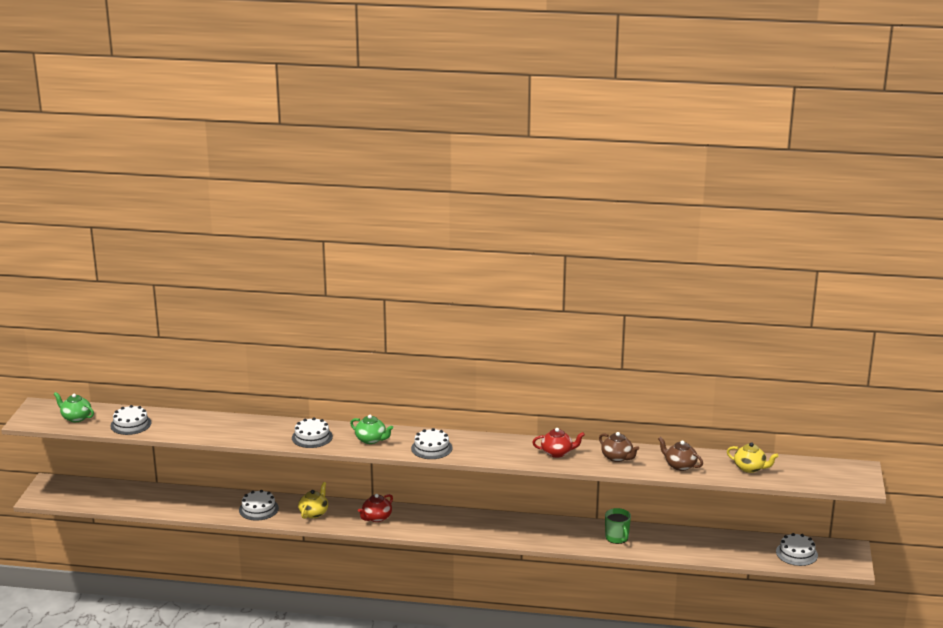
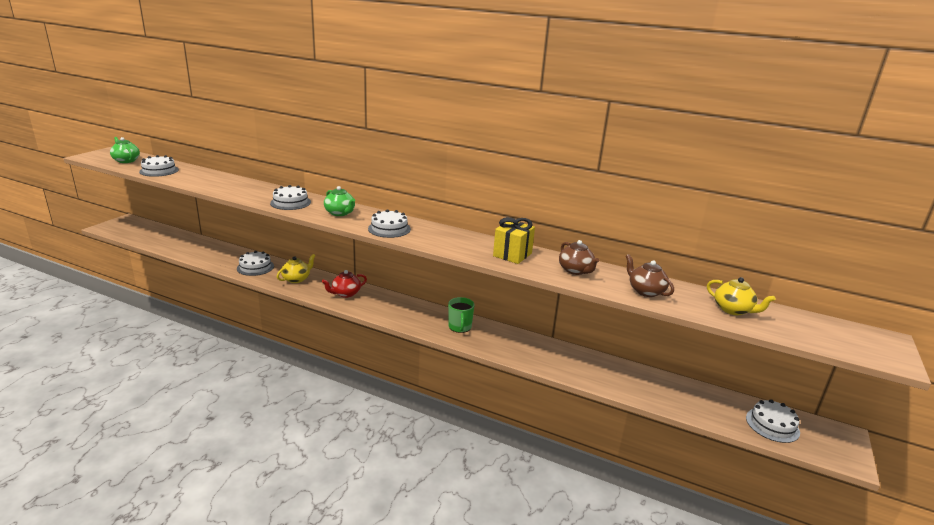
camera: 15 degrees right, 0 degrees up
(557, 453) = (512, 255): red teapot -> yellow gift
(617, 538) = (565, 361): green mug -> green mug (460, 327)

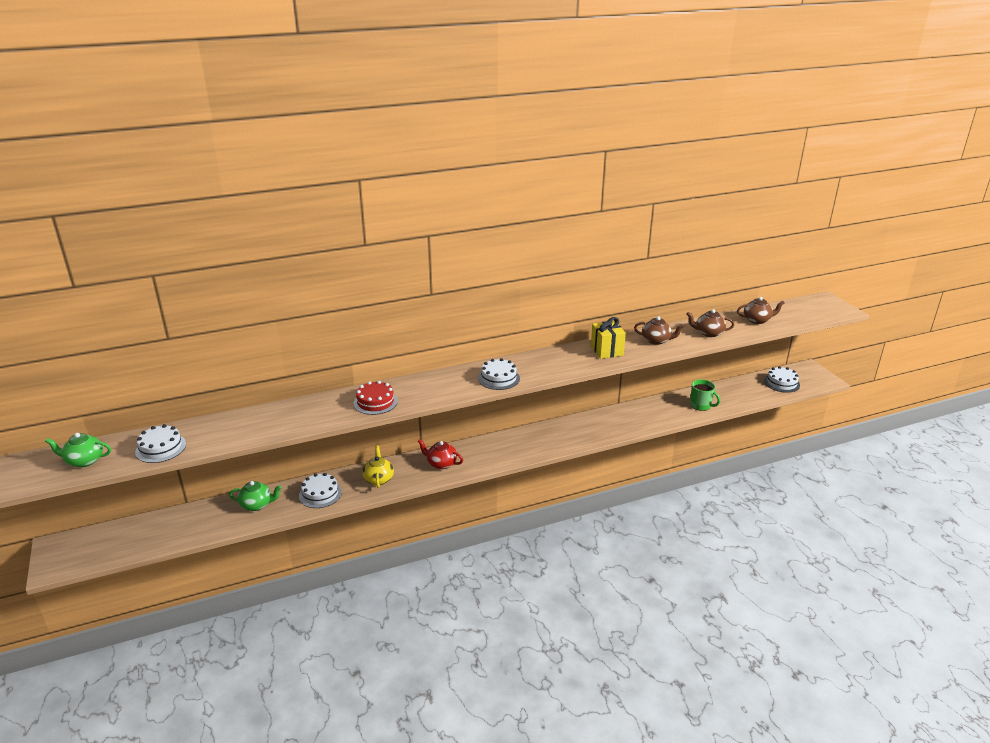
camera: 45 degrees left, 5 degrees up
(290, 202) = (375, 402): white cake -> red cake
(340, 213) = (435, 387): green teapot -> green teapot (257, 505)
(345, 294) = (441, 463): red teapot -> red teapot turned 105 degrees clockwise
(460, 327) = (560, 433): green mug -> green mug (701, 405)
(733, 310) = (757, 320): yellow teapot -> brown teapot

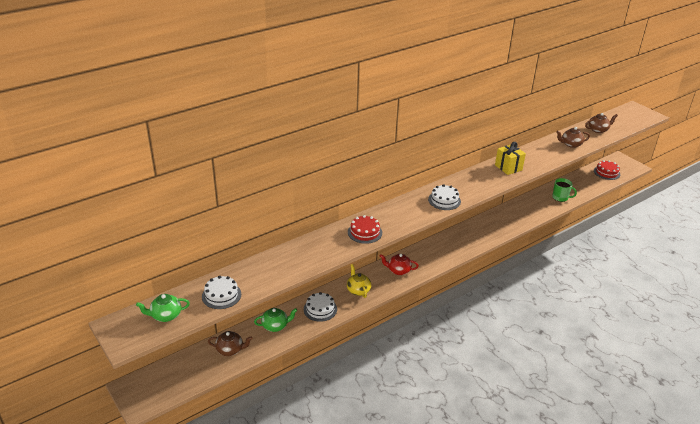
camera: 15 degrees left, 5 degrees up
(656, 340) = (538, 155): brown teapot -> brown teapot (230, 350)
(781, 383) = (606, 172): white cake -> red cake

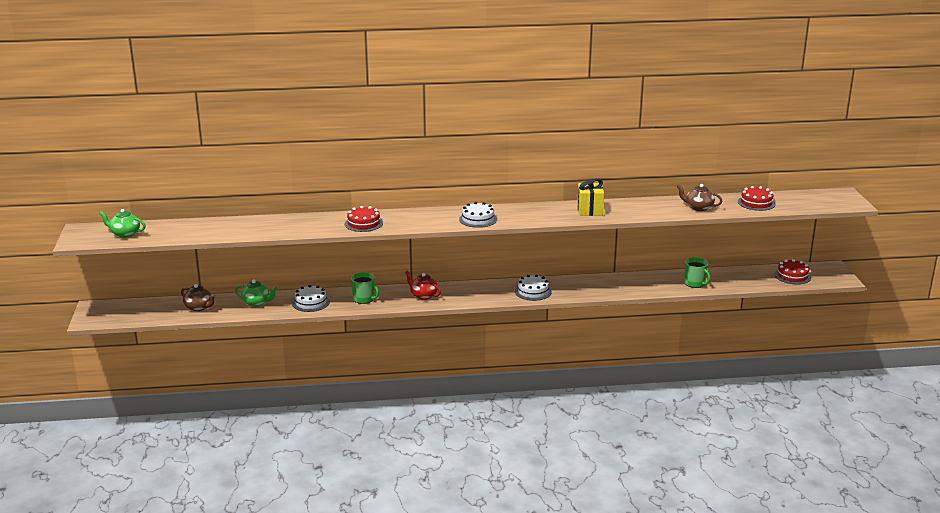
camera: 30 degrees right, 10 degrees down
(221, 295) = (183, 233): white cake -> white cake (533, 291)
(358, 290) = (364, 299): yellow teapot -> green mug
(598, 130) = (756, 203): brown teapot -> red cake

